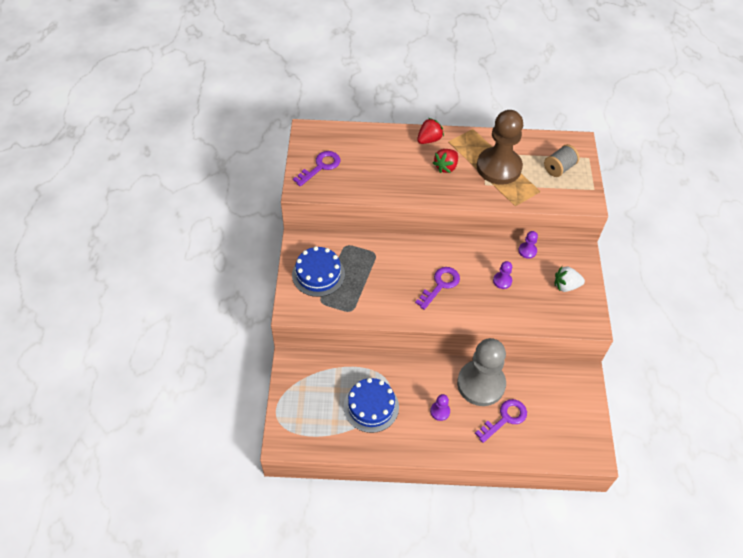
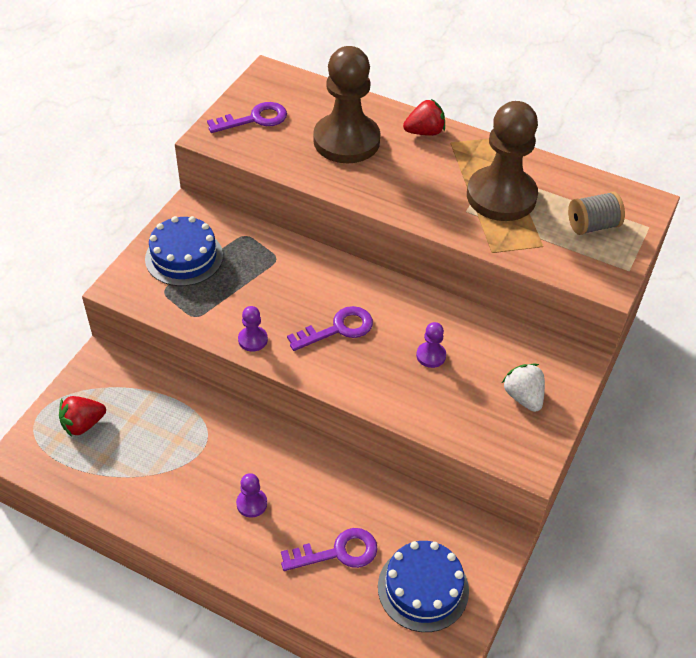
camera: 25 degrees right, 5 degrees down
(371, 406) = (163, 458): blue cake -> blue cake (423, 588)
(386, 162) = (346, 141): none -> brown pawn
(446, 167) = (424, 172): red strawberry -> red strawberry (83, 424)
(481, 384) = (333, 491): grey pawn -> none
(527, 251) = (495, 330): purple pawn -> purple pawn (253, 340)
(566, 286) = (523, 397): white strawberry -> white strawberry turned 45 degrees clockwise

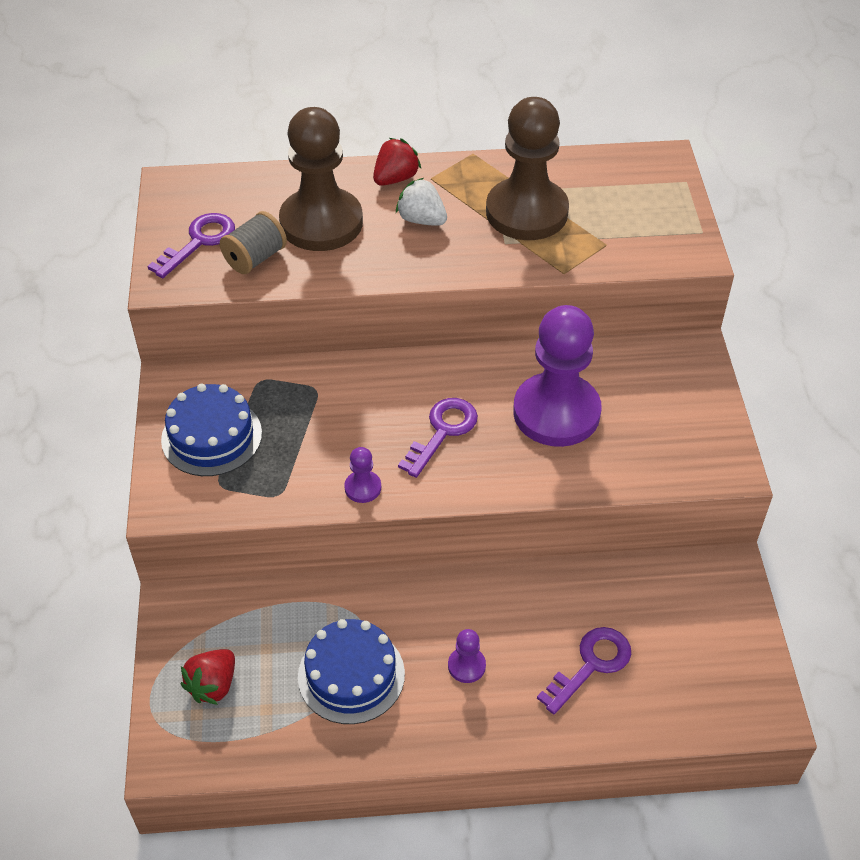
camera: 30 degrees left, 0 degrees up
(423, 588) = (697, 652): blue cake -> blue cake (351, 675)
(431, 355) = (556, 412): purple pawn -> purple pawn, size x2.48
(523, 397) = (674, 409): white strawberry -> white strawberry (421, 220)
(592, 225) = (635, 203): grey spool -> grey spool (255, 258)

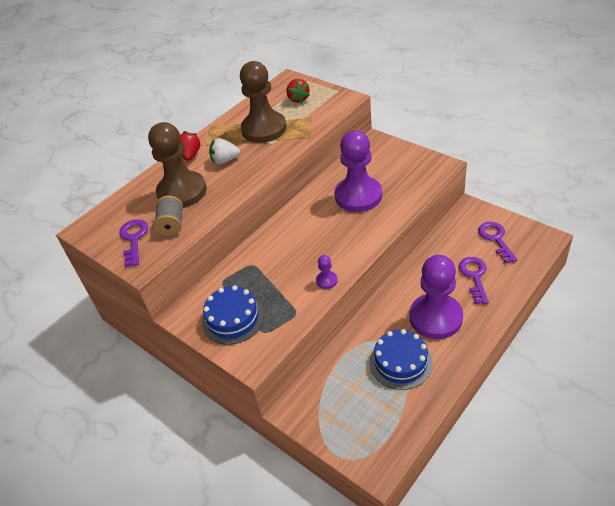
camera: 40 degrees left, 5 degrees down
(213, 685) = (354, 421): red strawberry -> red strawberry (298, 99)
(443, 431) = (326, 236): purple key -> purple key (495, 239)
(466, 666) = (435, 317): purple pawn -> purple pawn, size x2.48

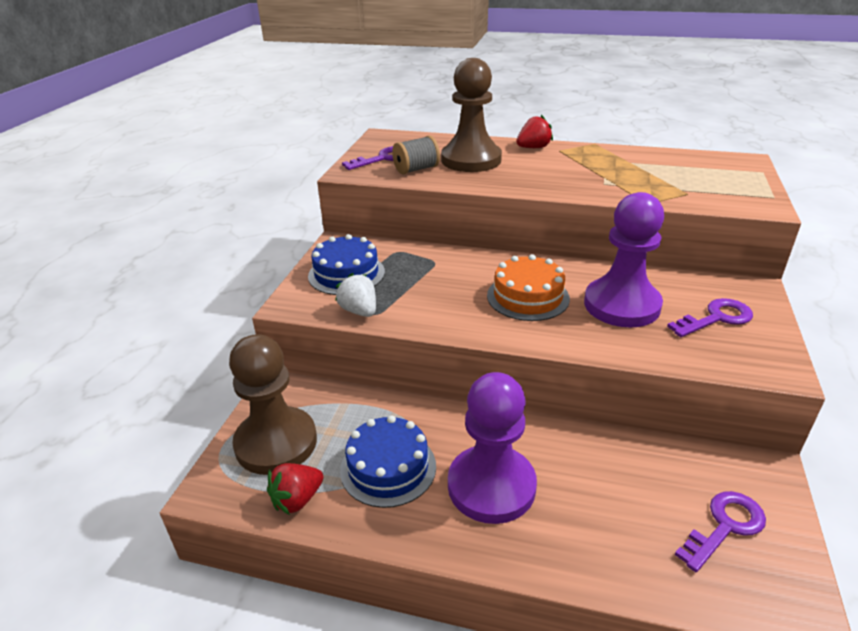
camera: 60 degrees right, 10 degrees down
(225, 160) = (544, 166): white strawberry -> white strawberry (359, 311)
(264, 129) = (626, 172): brown pawn -> brown pawn (276, 443)
(298, 99) = (714, 176): red strawberry -> red strawberry (297, 500)
(325, 232) = (528, 297): none -> orange cake
(326, 280) = (442, 322): purple pawn -> none
(474, 276) = (611, 515): purple key -> purple key (716, 318)

